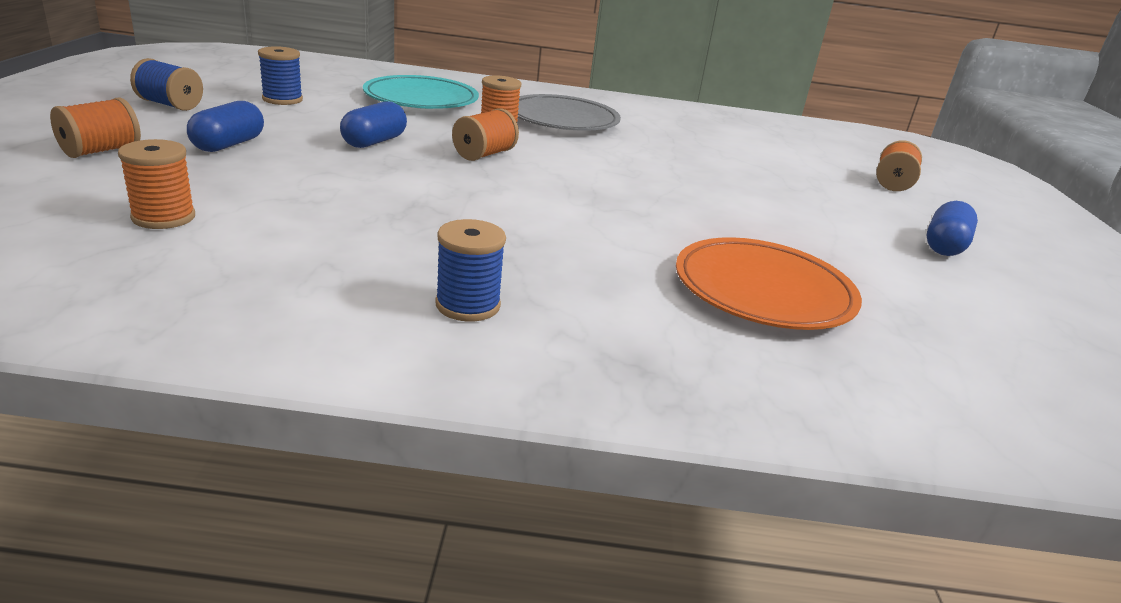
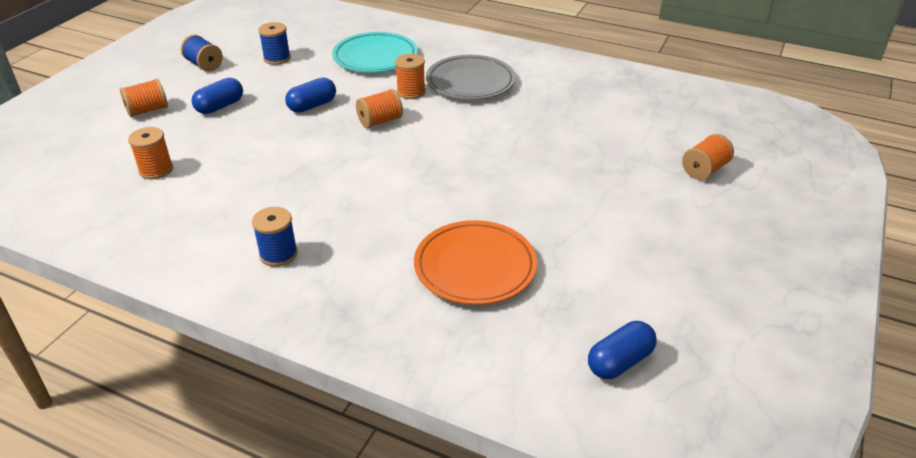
camera: 25 degrees right, 10 degrees up
(944, 246) = (672, 242): blue capsule -> blue capsule (620, 362)

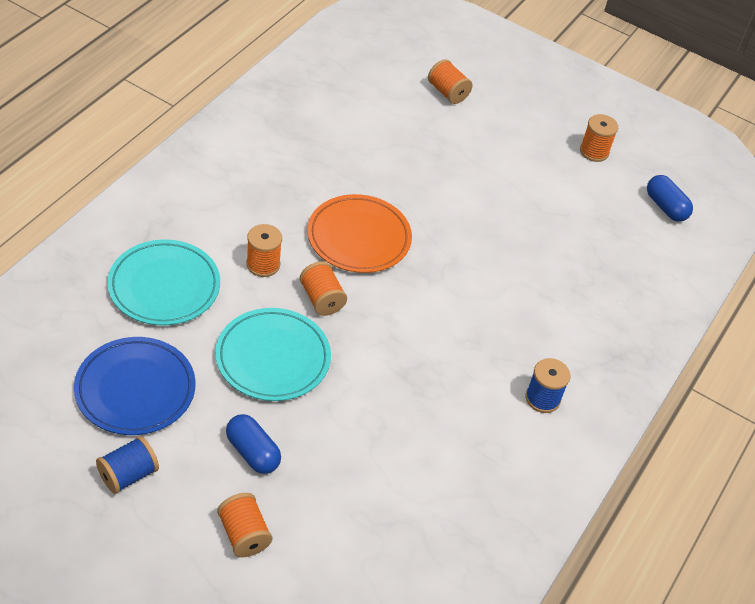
camera: 90 degrees left, 10 degrees up
(156, 170) = (387, 512): orange spool -> orange spool (594, 151)
(277, 58) = (135, 389): blue spool -> blue plate
(312, 106) = (273, 358): blue capsule -> turquoise plate
(470, 82) = (253, 210): grey plate -> none
(475, 266) = (565, 264): orange plate -> orange plate (359, 237)

